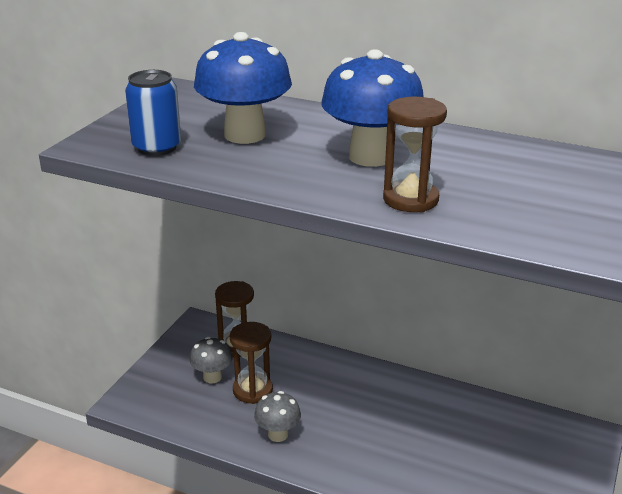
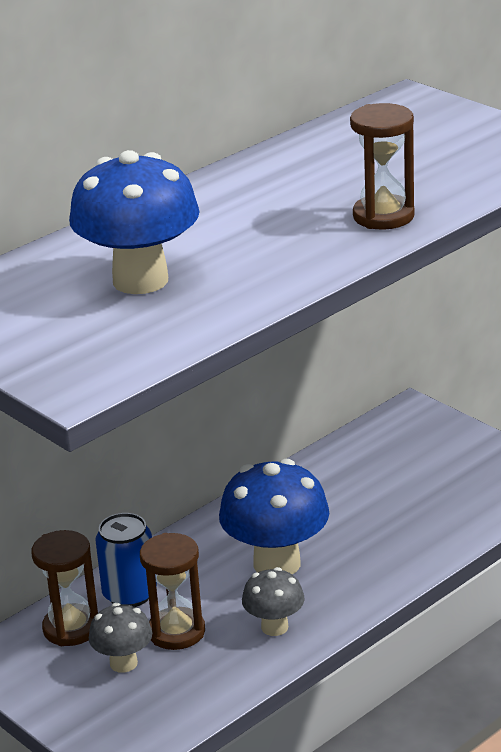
camera: 65 degrees left, 0 degrees up
(157, 147) = (127, 341): blue can -> blue can (129, 594)
(370, 157) = (267, 218): blue mushroom -> blue mushroom (277, 564)

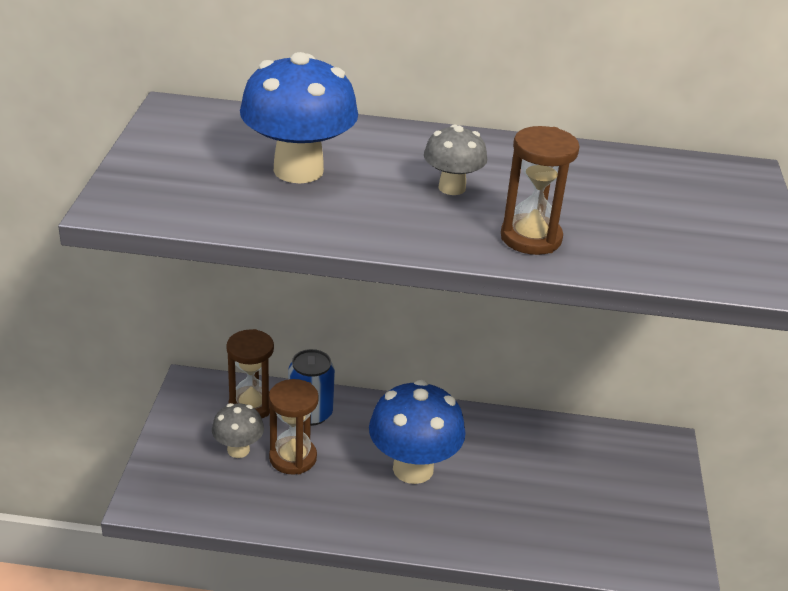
camera: 45 degrees right, 5 degrees up
(274, 627) = (344, 506): grey mushroom -> grey mushroom (452, 188)

